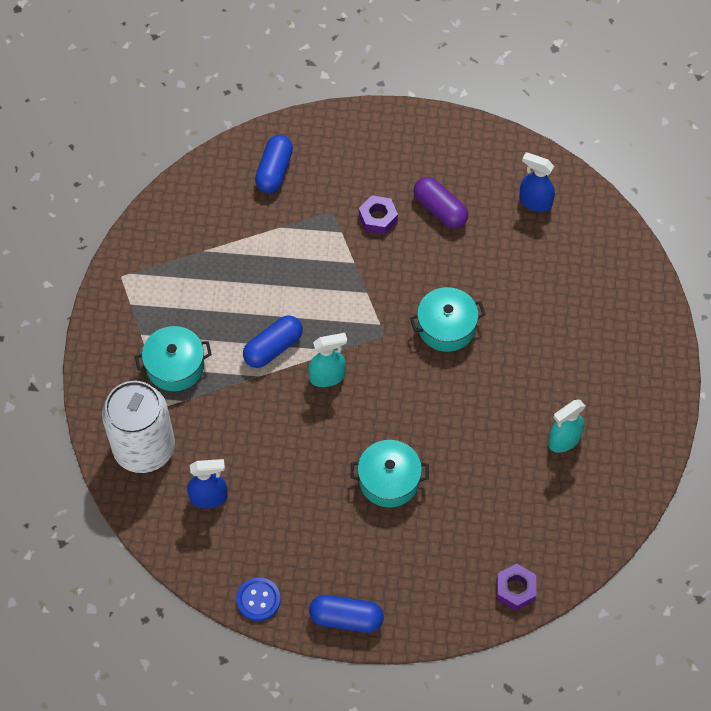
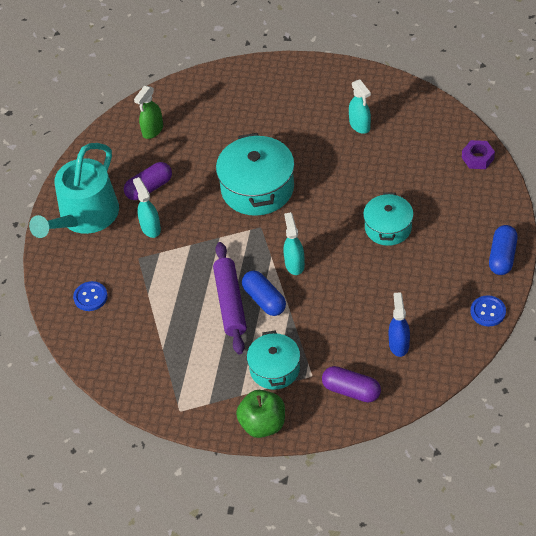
camera: 80 degrees left, 10 degrees down
(101, 359) = (263, 424): none -> green apple
(144, 448) = (351, 390): white can -> purple capsule
(268, 312) = (230, 303): none -> purple rolling pin
(274, 171) = (90, 297): blue capsule -> blue button
(378, 218) = (150, 228): purple nut -> turquoise spray bottle
(392, 149) = (85, 217): none -> turquoise watering can
(446, 327) = (257, 188): turquoise pot -> turquoise pot, size x1.61
(535, 202) = (152, 130): blue spray bottle -> green spray bottle

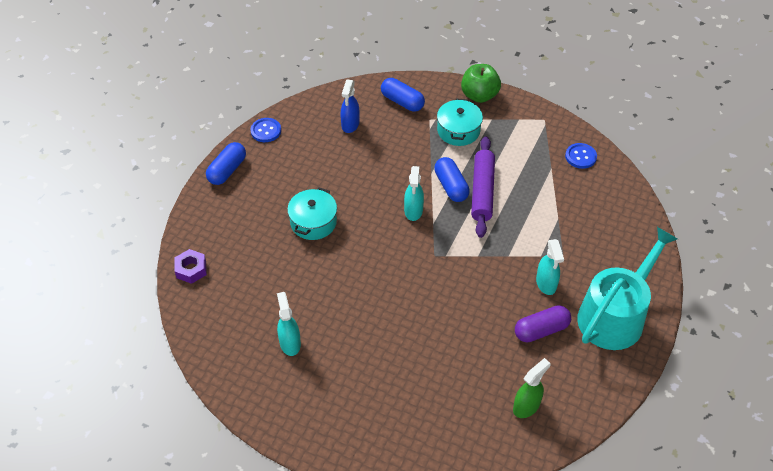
camera: 170 degrees left, 0 degrees up
(90, 297) = (614, 229): blue button -> blue button (580, 156)
(257, 188) = (425, 298): turquoise pot -> none
(351, 390) = (402, 102): purple capsule -> blue capsule

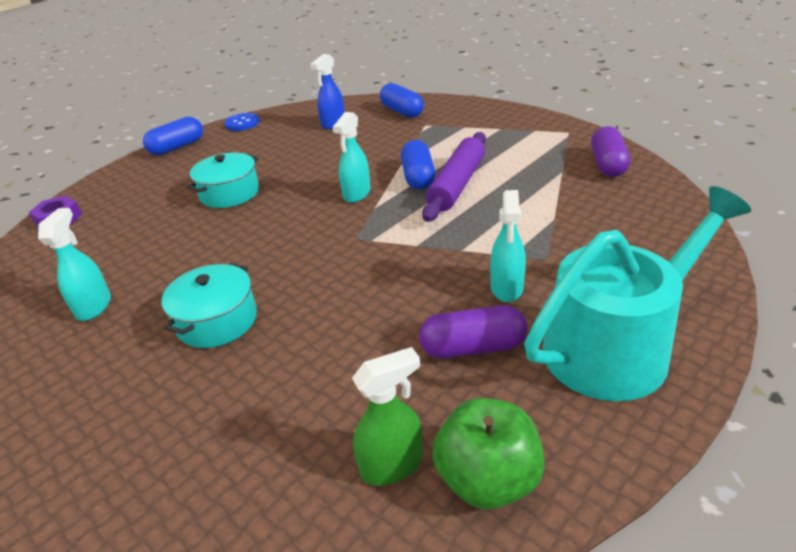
camera: 20 degrees right, 15 degrees down
(458, 130) = (454, 134): turquoise pot -> turquoise pot (217, 321)
(479, 95) = (494, 111): green apple -> green apple (487, 479)
(580, 156) = (608, 164): blue button -> purple capsule

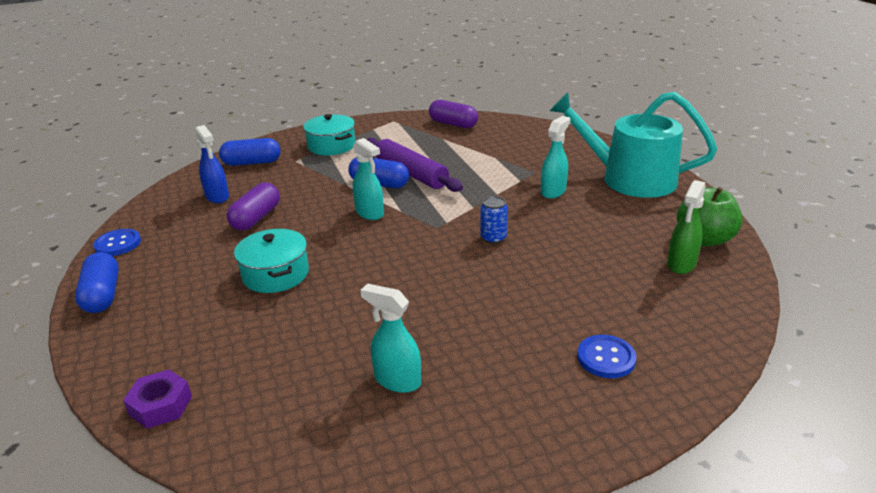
camera: 65 degrees left, 5 degrees down
(148, 438) = (606, 358): none -> blue button
(217, 321) = (487, 309): turquoise pot -> turquoise pot (331, 146)
(358, 280) = (493, 238): none -> blue can
(392, 465) = (681, 264): green spray bottle -> green spray bottle turned 150 degrees counterclockwise
(473, 347) = (600, 216): purple capsule -> purple capsule (256, 218)
(506, 288) = (553, 191): turquoise spray bottle -> turquoise spray bottle turned 90 degrees counterclockwise
(616, 346) = (629, 178): turquoise watering can -> turquoise watering can turned 60 degrees counterclockwise

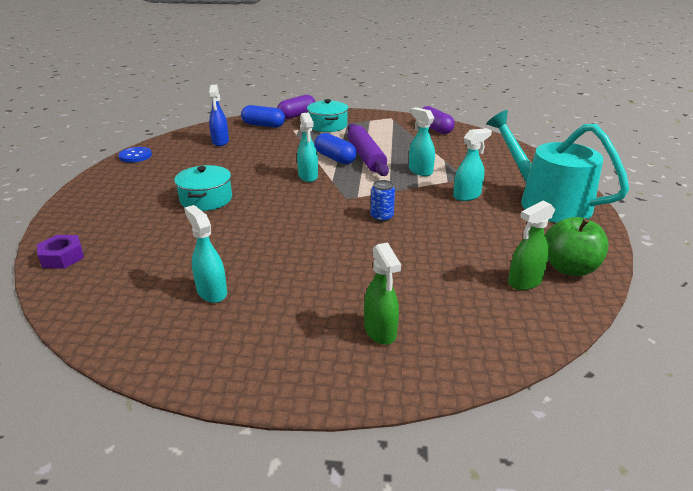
camera: 25 degrees right, 0 degrees up
(102, 295) = (97, 183): blue capsule -> none
(256, 218) = (230, 161): purple capsule -> purple capsule (297, 115)
(483, 176) = (420, 171): none -> turquoise spray bottle
(606, 358) = (380, 331): blue button -> green spray bottle

